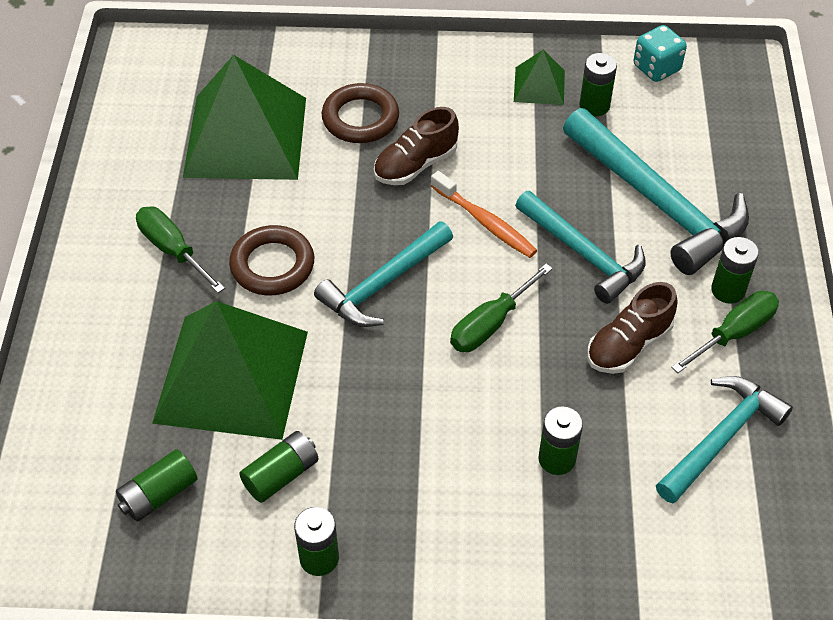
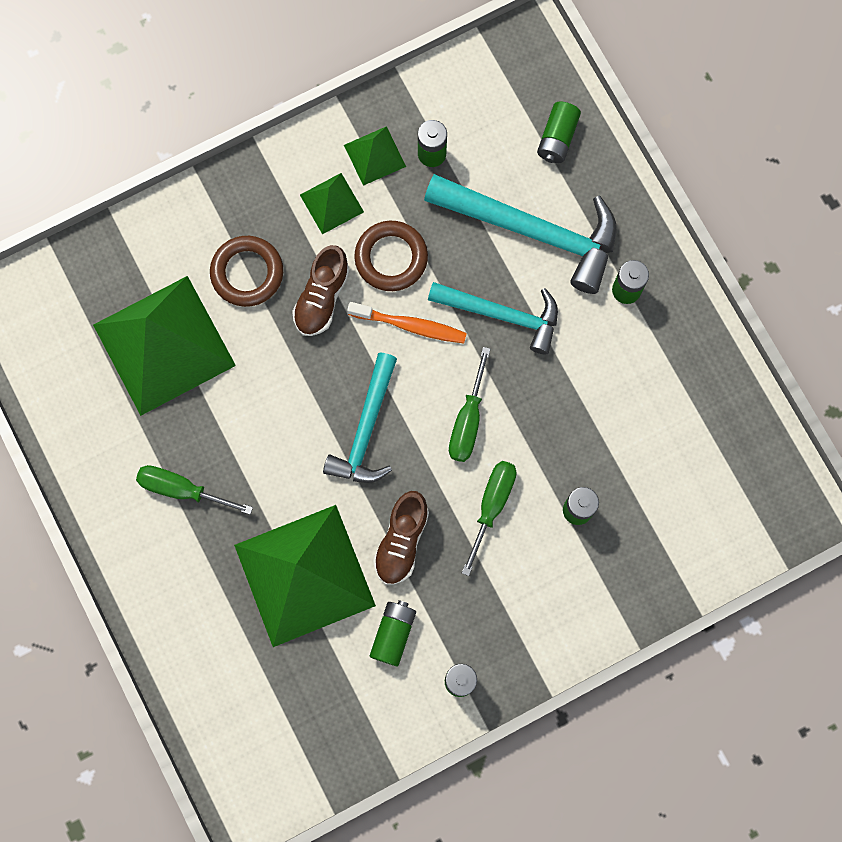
camera: 30 degrees left, 25 degrees up
(159, 494) = (317, 699): green battery -> green battery (557, 138)
(272, 265) = (270, 459): brown ring -> brown ring (391, 258)
(475, 102) = (331, 203): none -> green pyramid
(628, 345) = (578, 382): brown shoe -> brown shoe (401, 541)
(656, 68) = (461, 82): turquoise dice -> none
(721, 438) = (681, 427): turquoise hammer -> none
(734, 333) = (649, 328): green screwdriver -> green screwdriver (492, 505)

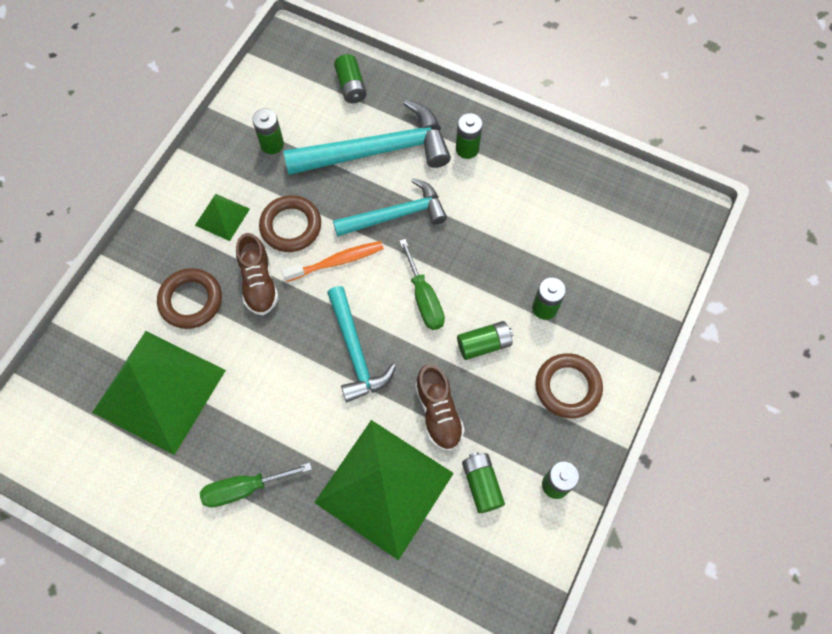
camera: 35 degrees left, 10 degrees down
(374, 155) = (232, 169): green pyramid -> none
(492, 505) = (484, 344): green screwdriver -> green battery
(540, 601) = (567, 387): none -> brown ring

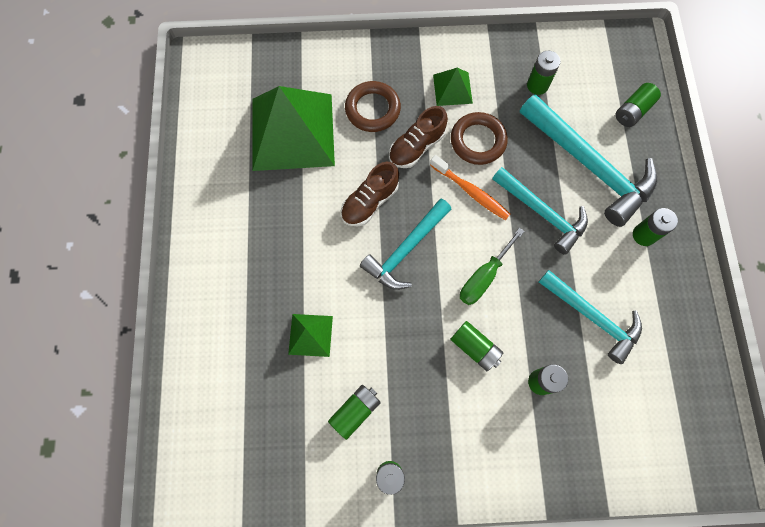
camera: 60 degrees right, 5 degrees up
(244, 488) = (254, 233): green screwdriver -> none
(384, 487) = (310, 335): green pyramid -> green pyramid, size x0.46
(438, 413) = (394, 343): brown shoe -> brown shoe (370, 202)
(513, 232) = (592, 317): none -> turquoise hammer
(567, 387) = (481, 440): brown ring -> none

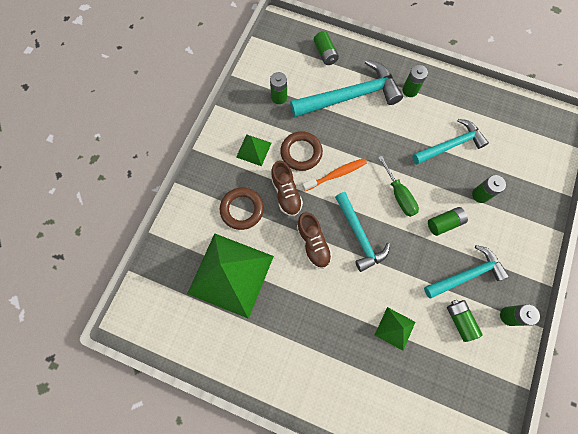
camera: 65 degrees left, 0 degrees up
(542, 213) = (370, 139): turquoise hammer -> turquoise hammer (466, 274)

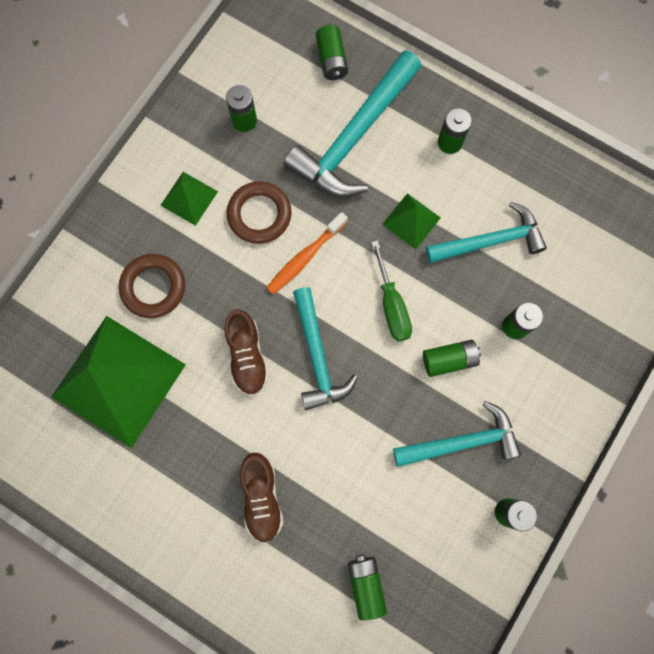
camera: 10 degrees right, 5 degrees up
(286, 193) = (223, 274): brown shoe -> brown shoe (262, 497)
(336, 174) = (305, 257): orange toothbrush -> orange toothbrush turned 150 degrees clockwise
(350, 96) = (354, 137): turquoise hammer -> turquoise hammer turned 135 degrees clockwise
(395, 328) = (337, 499): green pyramid -> green pyramid (411, 221)
(460, 320) = (434, 505): green battery -> green battery (366, 584)

